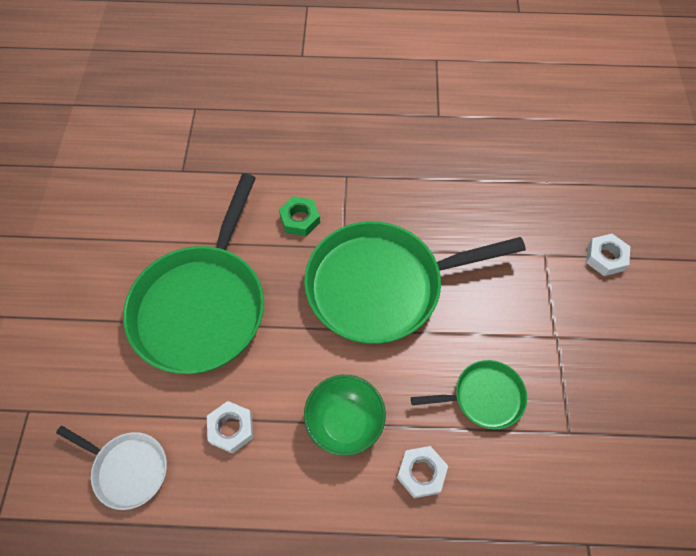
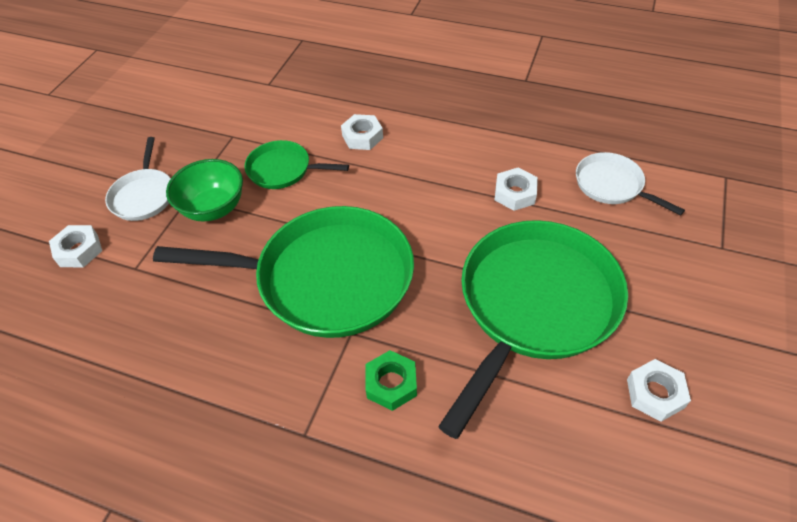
camera: 160 degrees left, 10 degrees down
(111, 259) = (655, 393): none -> white nut
(344, 422) = (411, 177): green bowl -> green bowl (213, 208)
(599, 327) = (144, 195): none -> white pan

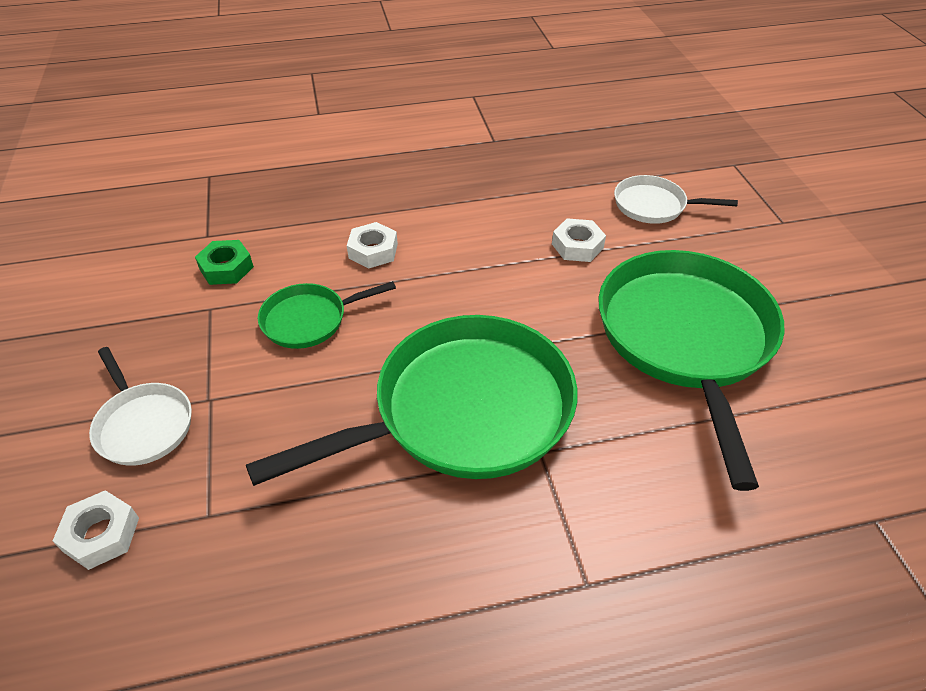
camera: 35 degrees left, 5 degrees down
(213, 208) = (257, 397): green bowl -> none
(391, 384) = (626, 480): green nut -> green nut (226, 268)
(655, 393) = (846, 365): white nut -> none

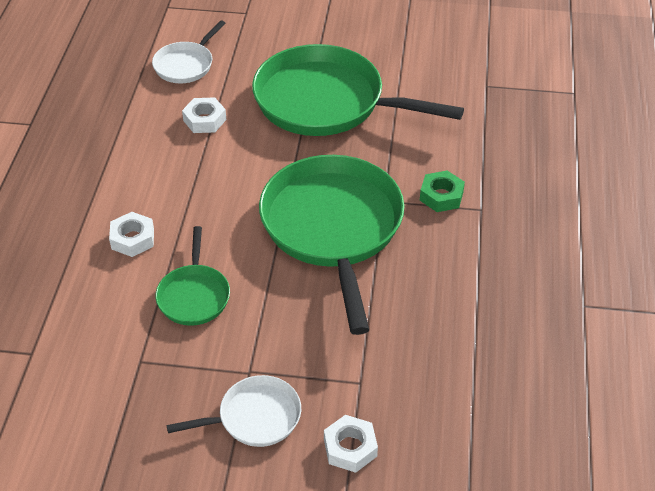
camera: 70 degrees left, 0 degrees up
(226, 268) = (91, 343): green nut -> green nut (441, 196)

